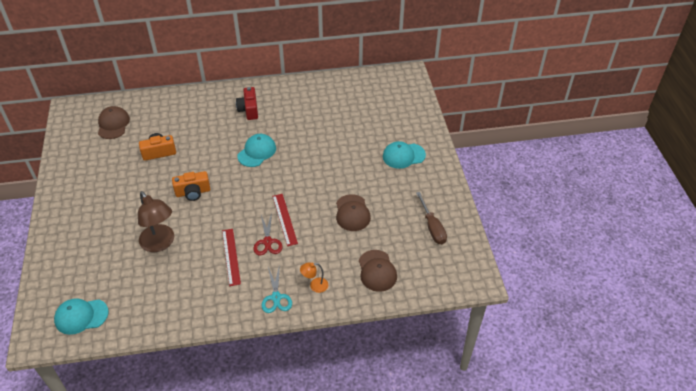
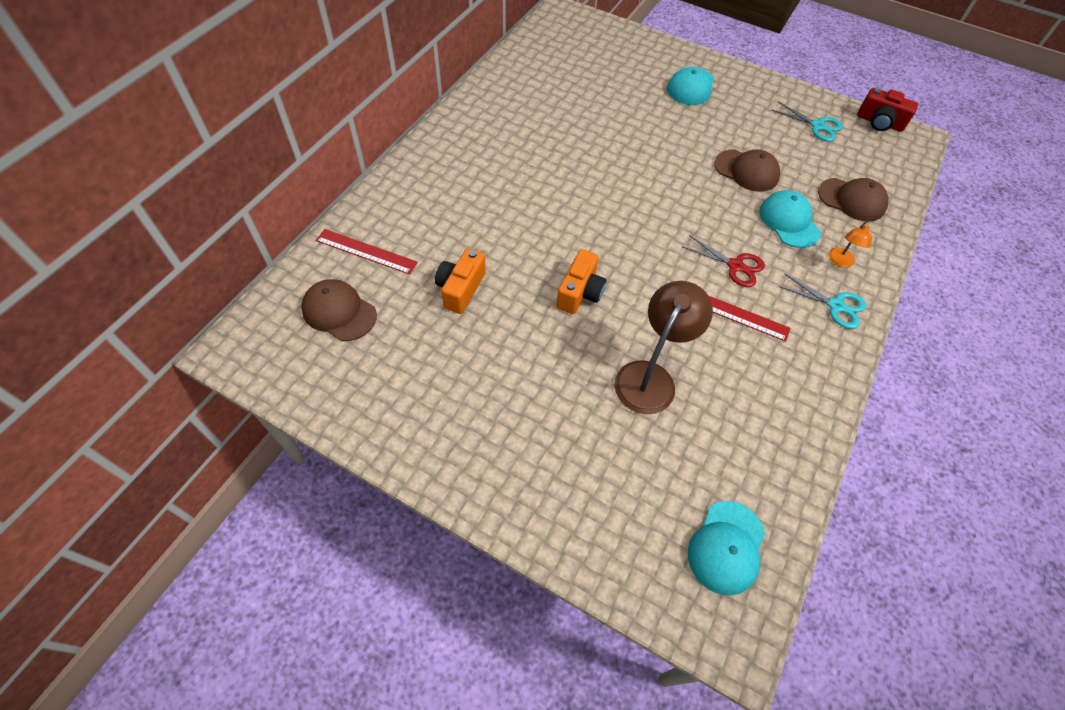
camera: 55 degrees left, 10 degrees up
(160, 243) = (650, 377): brown lamp -> brown lamp turned 60 degrees counterclockwise
(249, 110) = (475, 160): red camera -> red camera (879, 122)
(257, 152) = (564, 193): turquoise cap -> turquoise cap (789, 221)
(284, 219) = (709, 231): red ruler -> red ruler (366, 251)
(432, 227) = (817, 126): brown screwdriver -> turquoise scissors

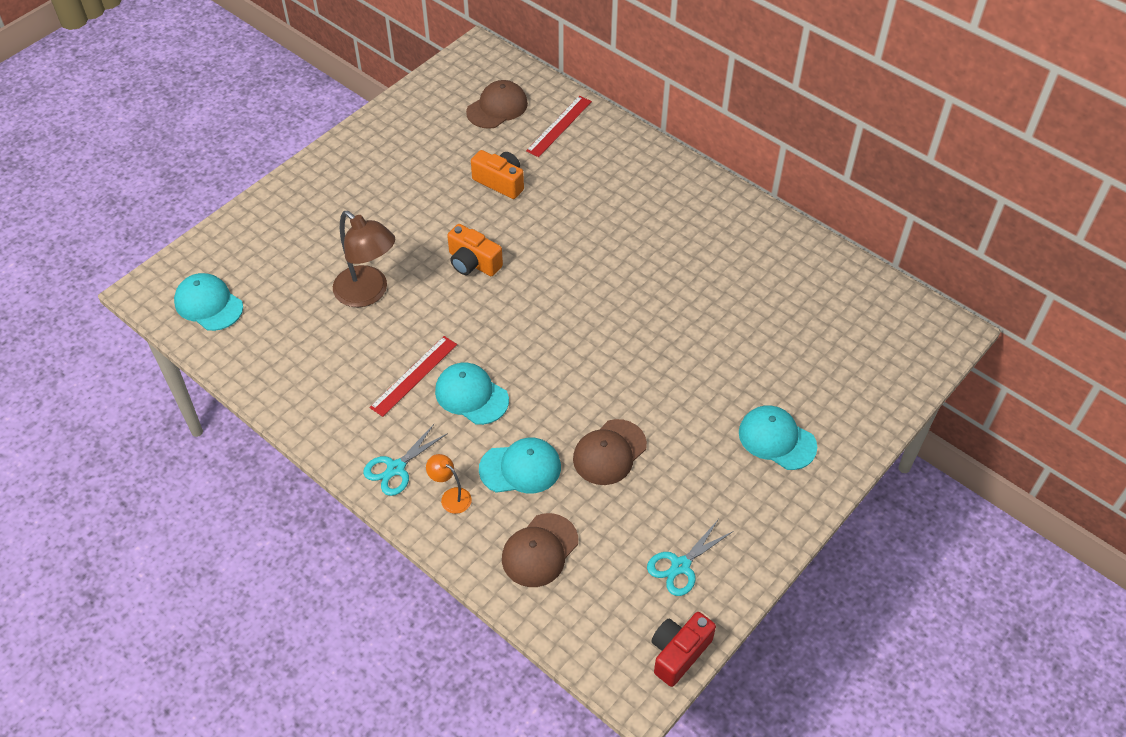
camera: 105 degrees right, 5 degrees down
(735, 266) = (471, 395): red scissors -> turquoise cap

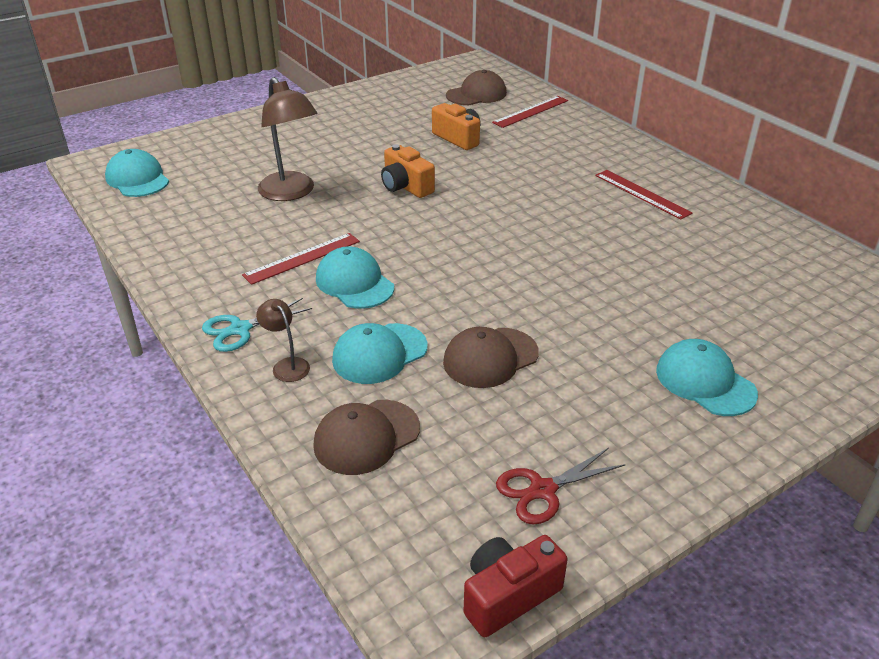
camera: 15 degrees right, 15 degrees down
(451, 497) = (287, 365): orange lamp -> brown lamp
(520, 468) = (379, 354): turquoise cap -> turquoise cap turned 135 degrees clockwise
(680, 566) = (542, 490): turquoise scissors -> red scissors
(690, 229) = (642, 194): none -> red ruler

